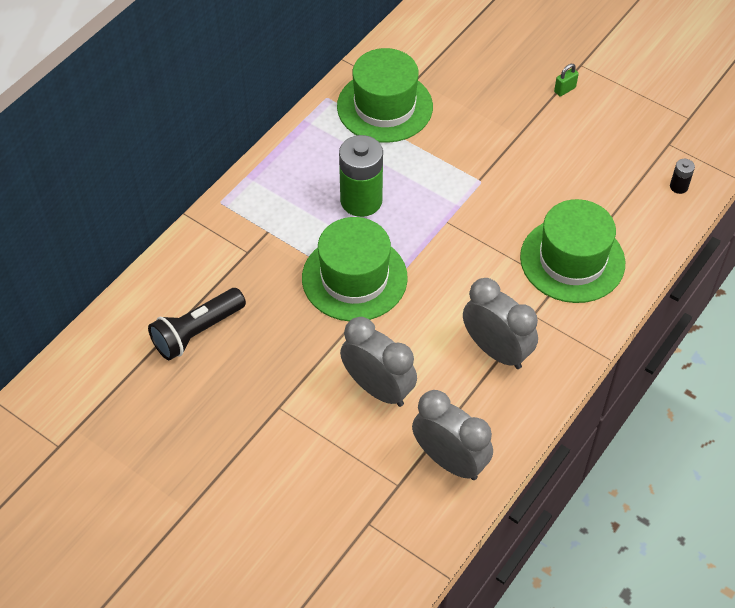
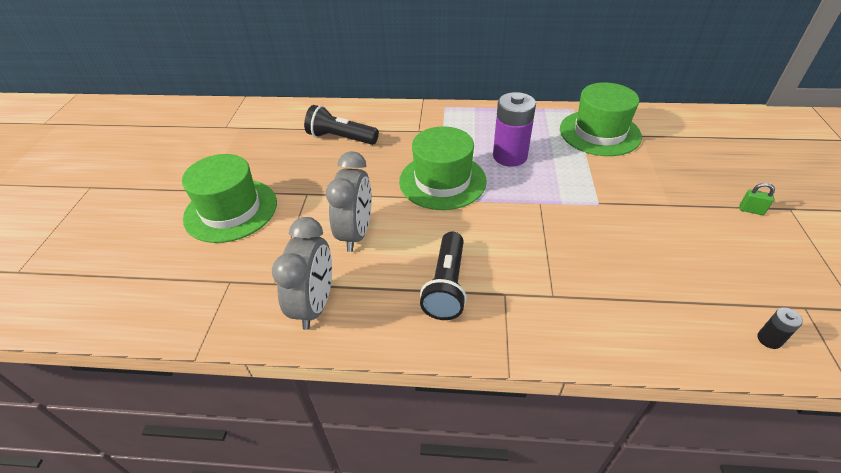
camera: 60 degrees right, 10 degrees down
(361, 201) = (510, 156): green battery -> purple battery
(496, 350) = (446, 286): grey clock -> black flashlight
(572, 260) = (588, 294): green hat -> green hat (231, 210)

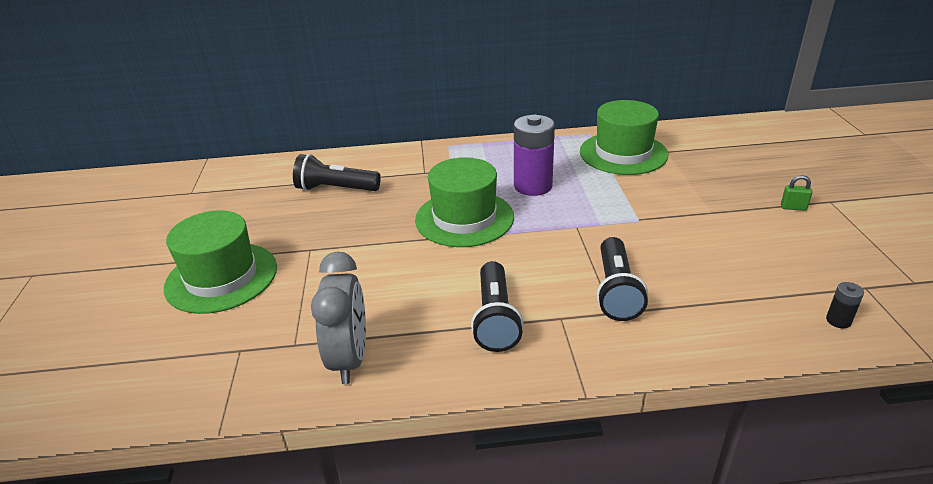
camera: 10 degrees left, 10 degrees down
(356, 233) = (379, 281): grey clock -> none
(561, 274) = (616, 291): none -> black flashlight

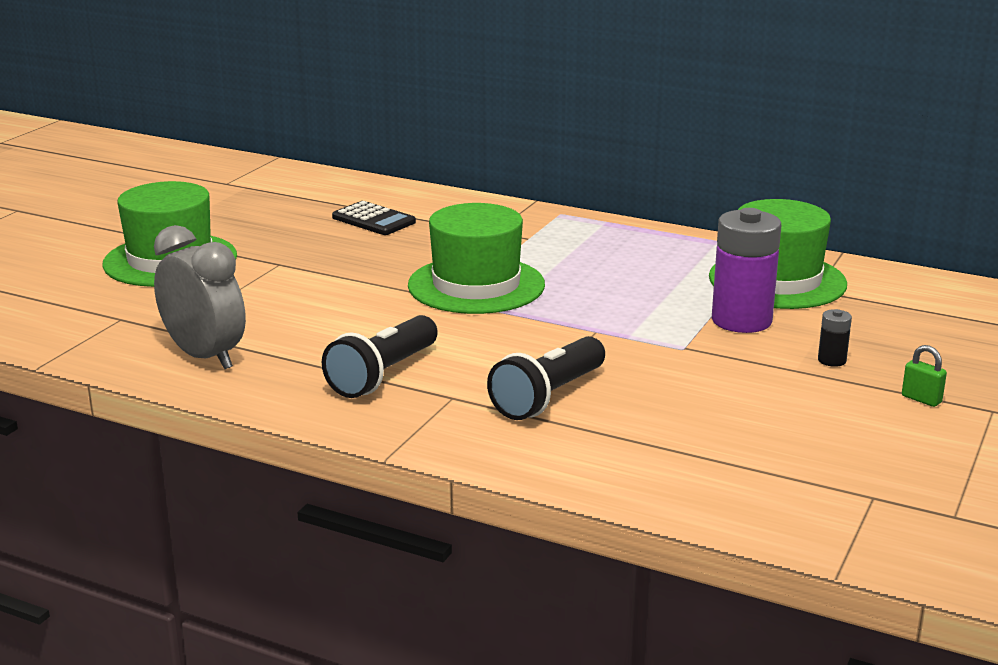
camera: 30 degrees right, 10 degrees down
(335, 189) = (373, 220): black flashlight -> black calculator
(350, 359) = (205, 356): grey clock -> grey clock turned 75 degrees counterclockwise
(533, 186) = (603, 280): purple battery -> purple battery (741, 320)
(838, 320) = (775, 508): black battery -> black battery (832, 360)

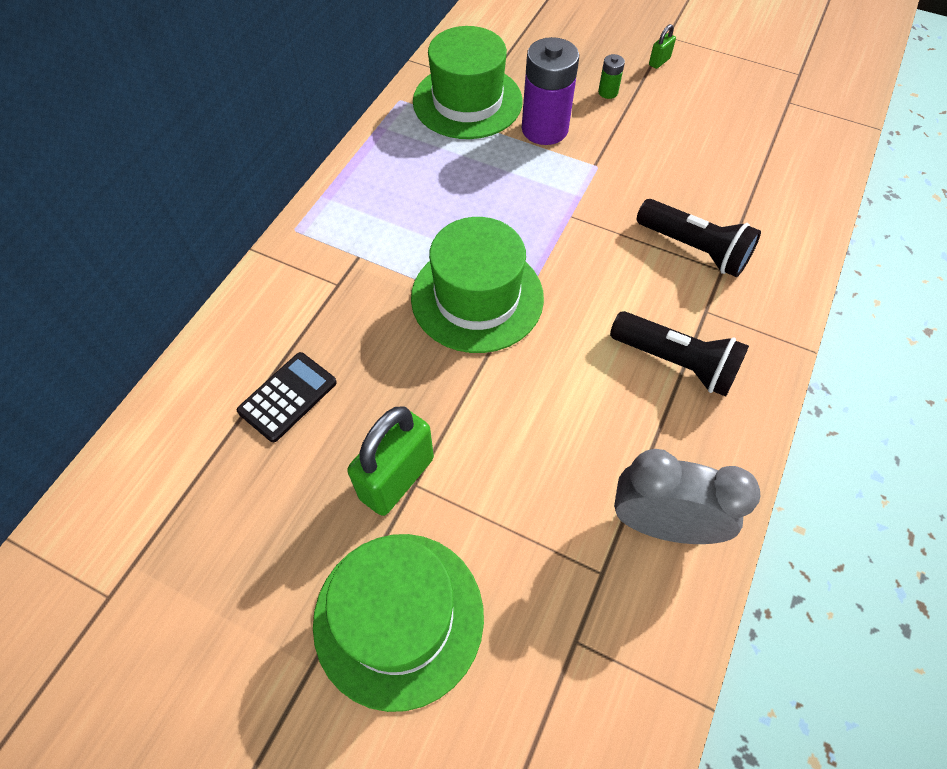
camera: 90 degrees left, 35 degrees up
(205, 356) = (661, 524): grey clock -> grey clock turned 60 degrees clockwise
(286, 257) = (397, 478): none -> green padlock
(832, 360) = (608, 92): black battery -> green battery

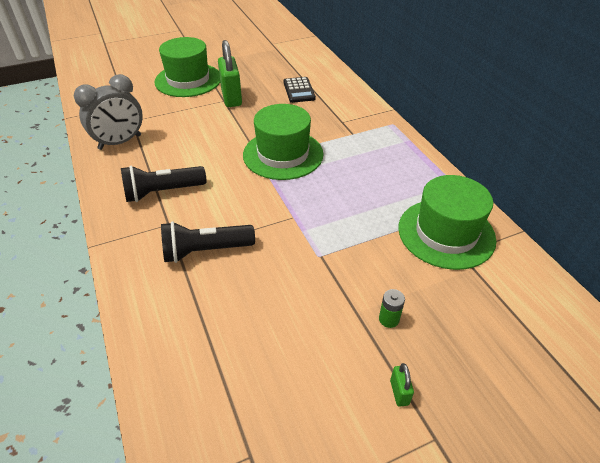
camera: 130 degrees right, 15 degrees down
(544, 129) = (380, 253): purple battery -> none

